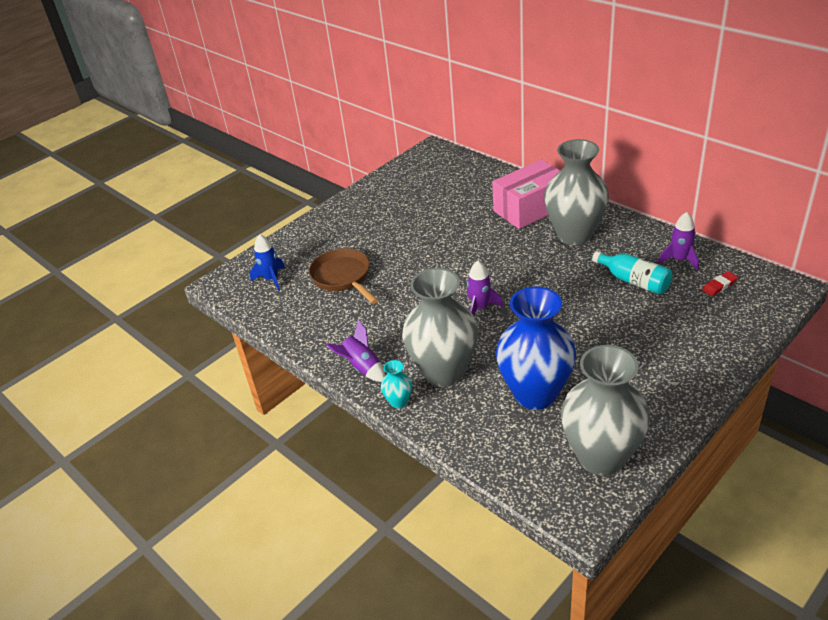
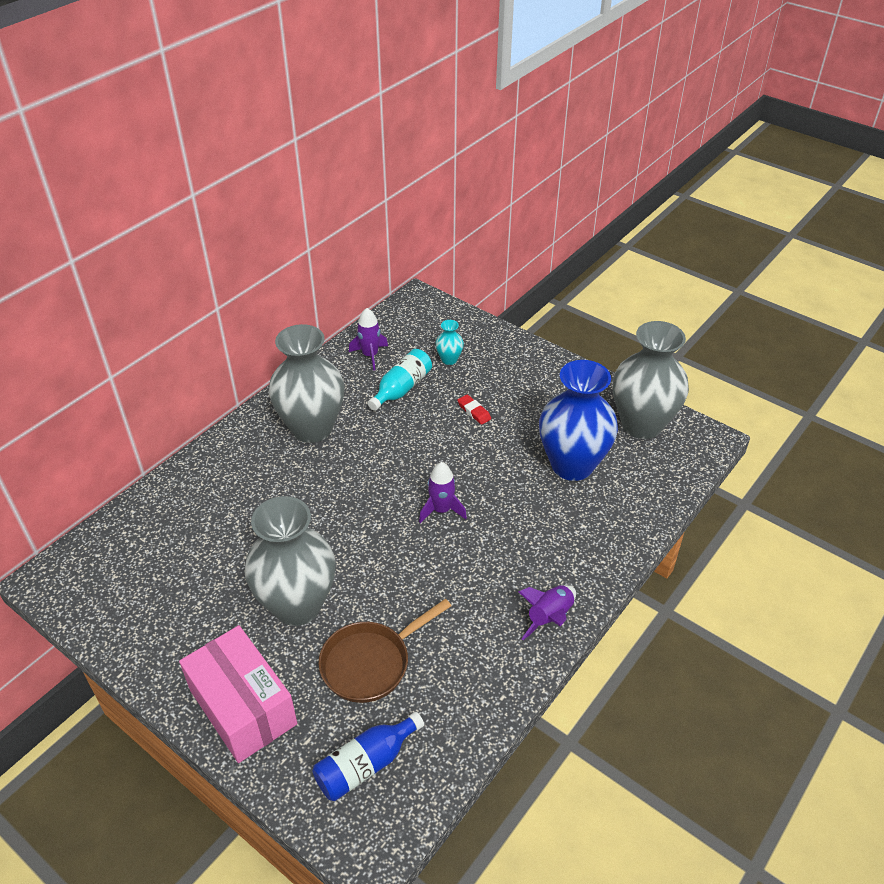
camera: 100 degrees left, 5 degrees up
(271, 279) = (366, 764): blue rocket -> blue bottle
(399, 401) = (599, 576): turquoise vase -> turquoise vase (449, 359)
(444, 372) = (549, 538): grey vase -> grey vase (297, 605)
(530, 208) = (247, 465): pink box -> pink box (243, 707)
(719, 286) = (413, 335): red eraser -> red eraser (474, 411)

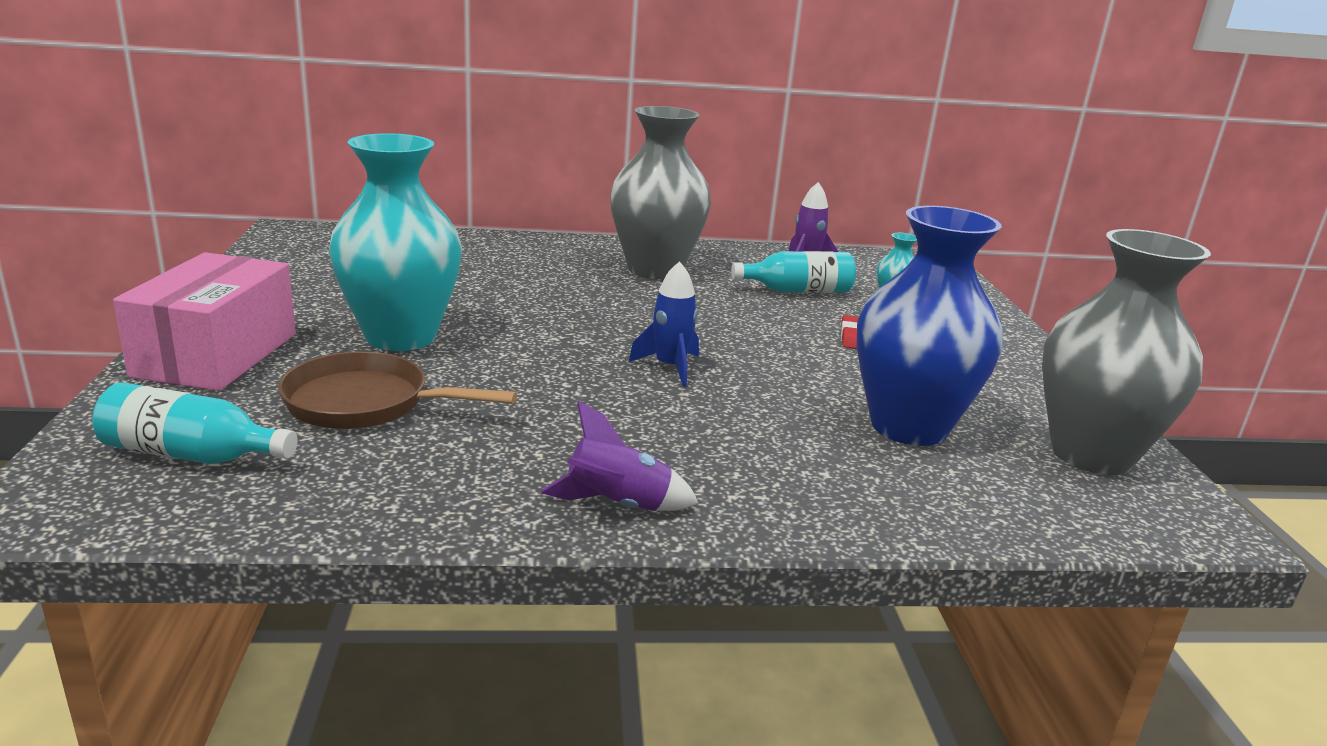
camera: 45 degrees right, 20 degrees down
(297, 605) = (401, 337): grey vase -> turquoise vase
(366, 764) = (192, 455): blue bottle -> turquoise bottle
(441, 510) = (670, 367): purple rocket -> blue rocket

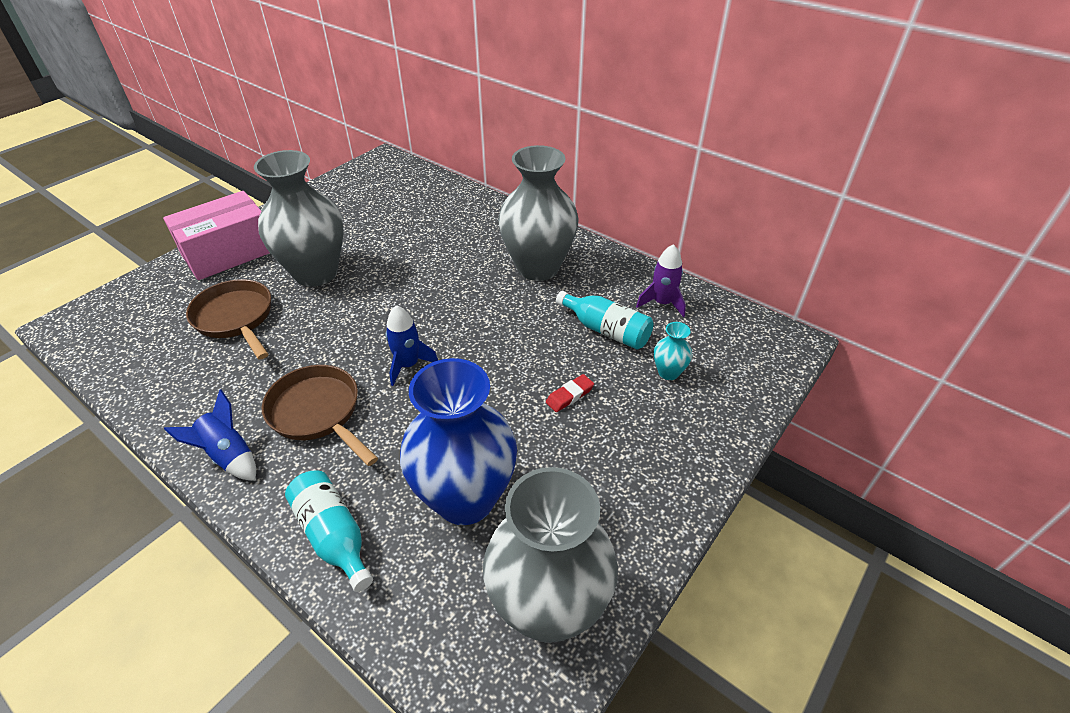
camera: 45 degrees right, 20 degrees up
(192, 455) = (139, 319): turquoise bottle -> turquoise bottle (333, 536)
(401, 337) = (316, 273): turquoise vase -> grey vase
(617, 505) = (228, 455): purple rocket -> blue rocket
(650, 433) = (318, 413): none -> brown pan

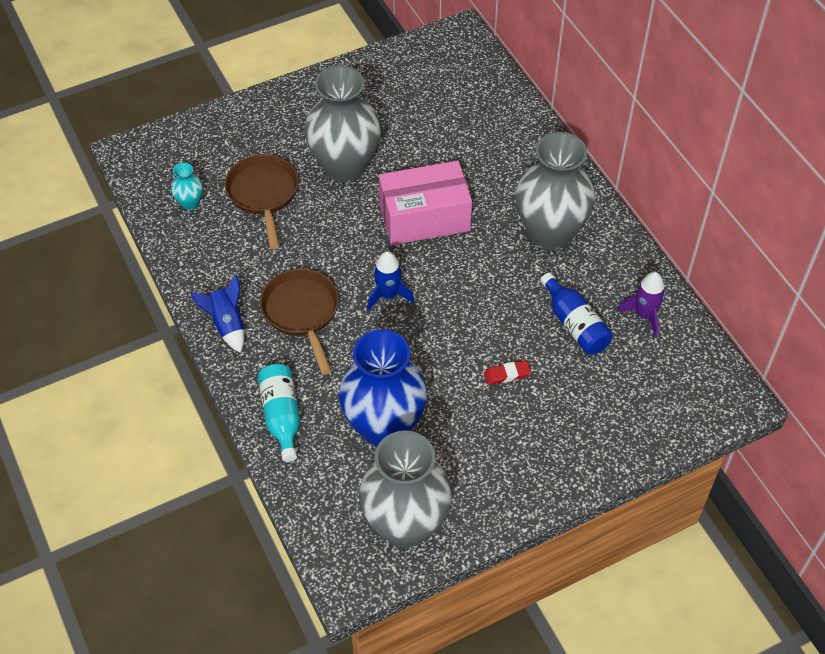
camera: 25 degrees right, 10 degrees up
(229, 253) = (276, 115): pink box -> pink box (424, 217)
(606, 330) = (574, 324): turquoise bottle -> blue bottle
(668, 372) = (604, 386): turquoise vase -> turquoise vase (190, 203)

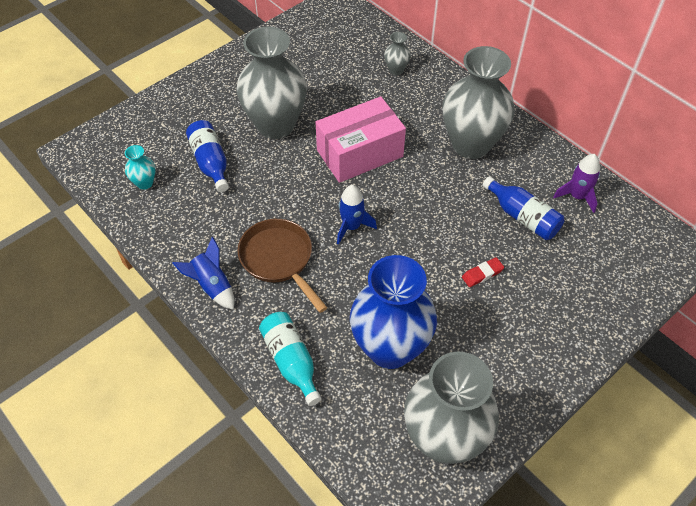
camera: 15 degrees left, 0 degrees up
(263, 195) = (210, 163): brown pan -> blue bottle
(499, 129) = (396, 70): none -> grey vase

